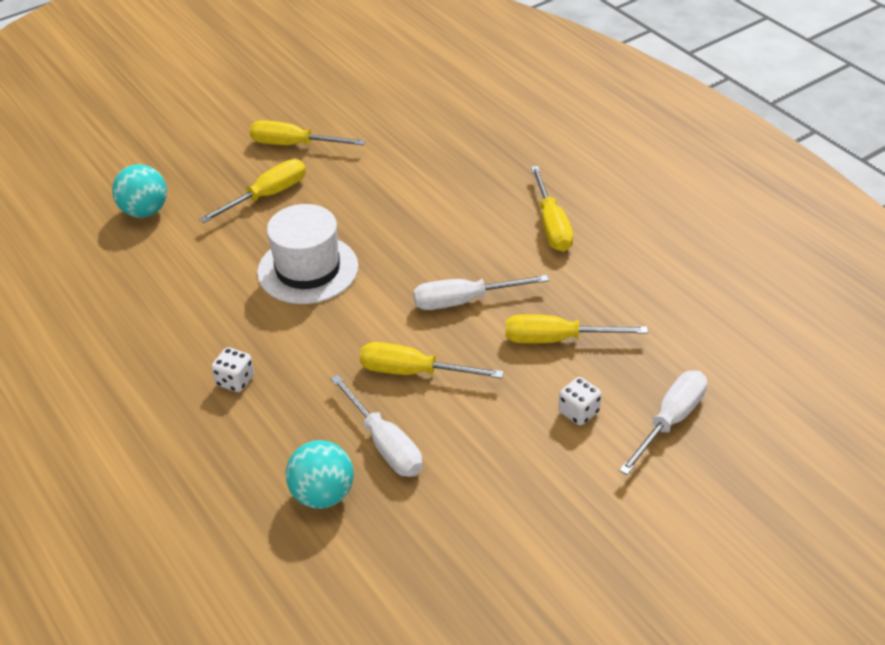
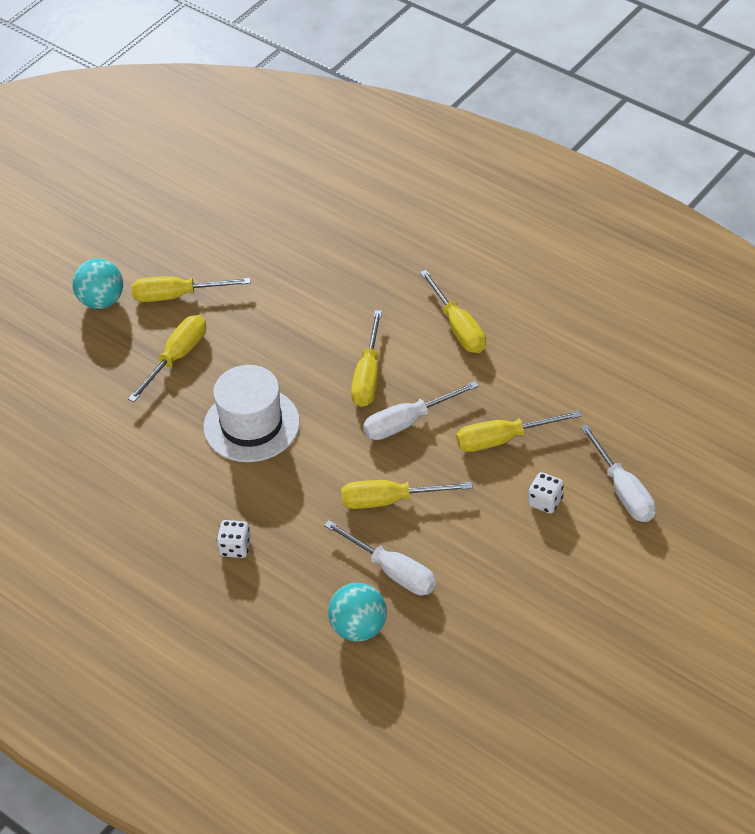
camera: 15 degrees left, 5 degrees up
(145, 211) = (64, 401): turquoise ball -> turquoise ball (101, 301)
(443, 250) = (368, 376): none -> yellow screwdriver
(670, 421) = (623, 490): white screwdriver -> white screwdriver turned 135 degrees clockwise

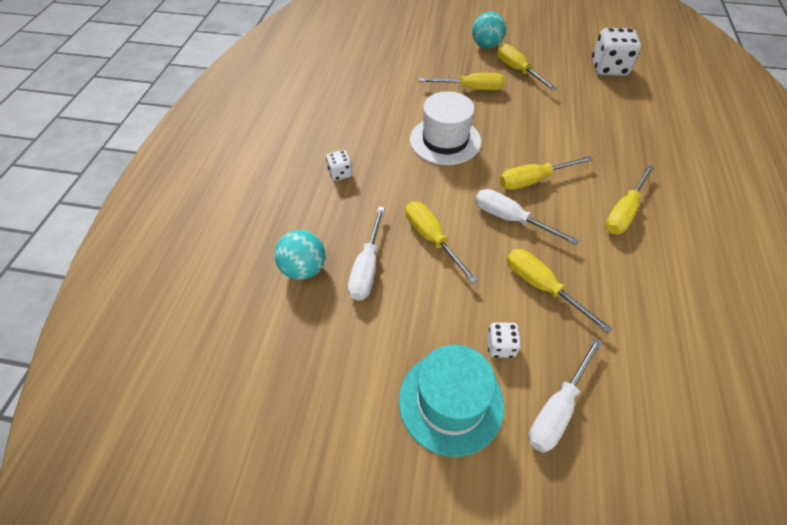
camera: 60 degrees right, 5 degrees up
(241, 210) = (609, 68): none -> white dice
(576, 563) = (451, 402): none -> turquoise hat

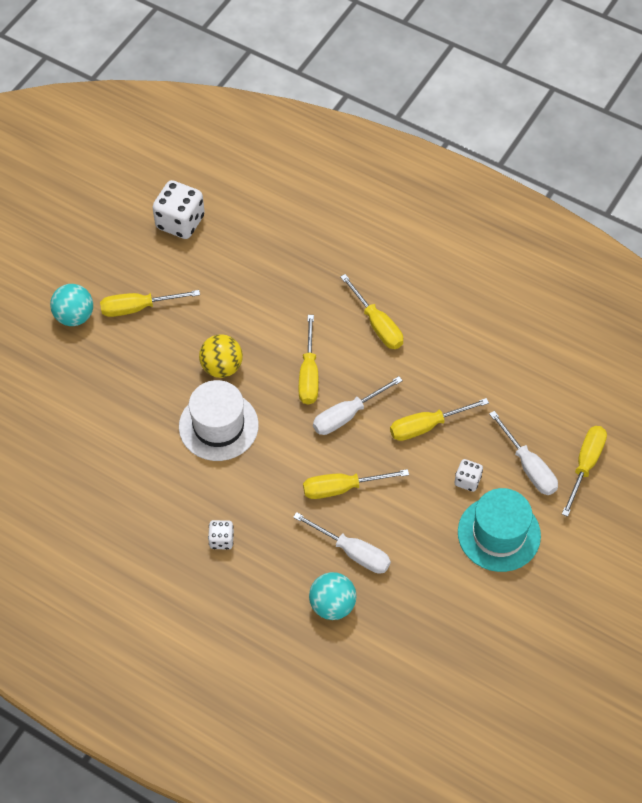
camera: 70 degrees left, 5 degrees up
(471, 88) = (146, 366): yellow screwdriver -> yellow screwdriver (585, 465)
(500, 126) = (222, 367): none -> yellow ball

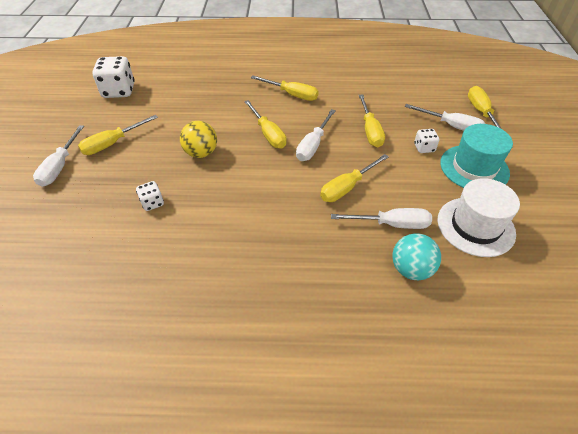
camera: 30 degrees left, 10 degrees down
(74, 316) = (60, 166): turquoise ball -> white screwdriver
(218, 426) = (223, 188): white hat -> white hat (475, 226)
(221, 540) = (283, 265): white dice -> white dice (152, 203)
(427, 426) = (370, 131): yellow screwdriver -> yellow screwdriver turned 45 degrees counterclockwise

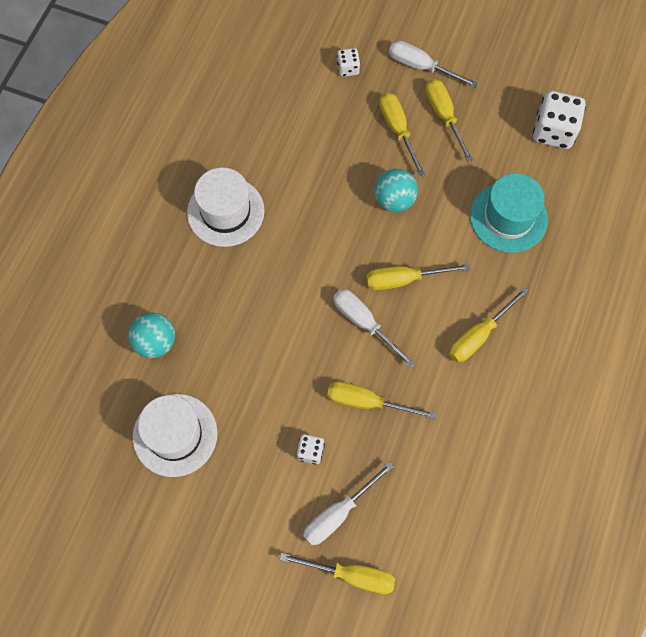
camera: 110 degrees right, 20 degrees up
(152, 203) = (333, 142): white dice -> white dice (348, 69)
(201, 153) = (394, 200): yellow ball -> turquoise ball
(252, 260) = (225, 212): none -> white hat
(347, 187) = (281, 332): yellow screwdriver -> yellow screwdriver (397, 130)
(391, 224) = (213, 352): white screwdriver -> none
(474, 168) = (254, 491): turquoise hat -> turquoise hat (508, 217)

